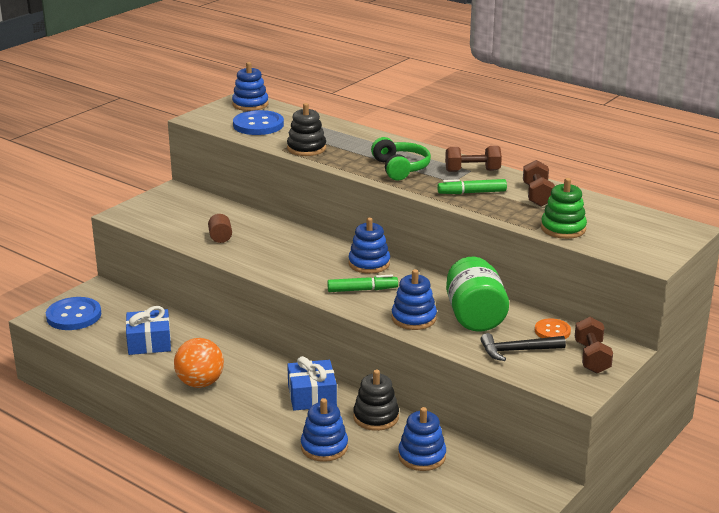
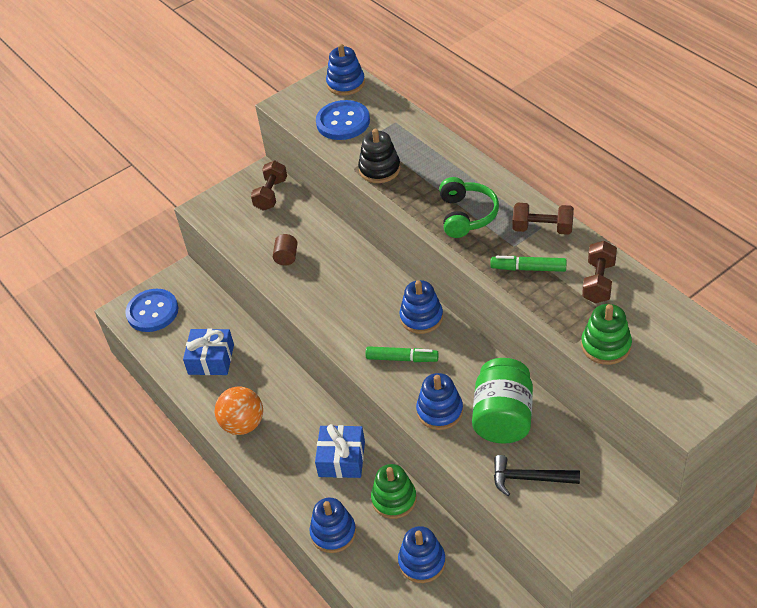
camera: 20 degrees right, 20 degrees up
(376, 417) = (394, 499): black stacking toy -> green stacking toy
(552, 331) = (576, 453): orange button -> none
(591, 357) = (603, 502): brown dumbbell -> brown dumbbell (271, 194)

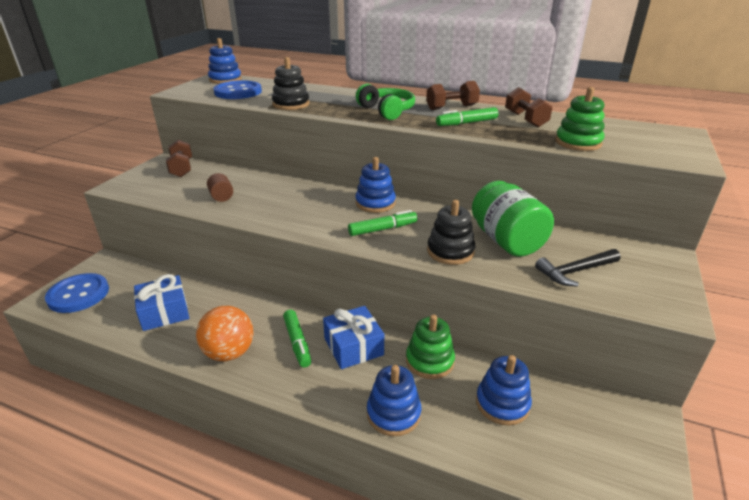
camera: 35 degrees left, 15 degrees down
(299, 435) = (297, 342): none -> green marker
(440, 411) = (450, 251): blue stacking toy -> black stacking toy

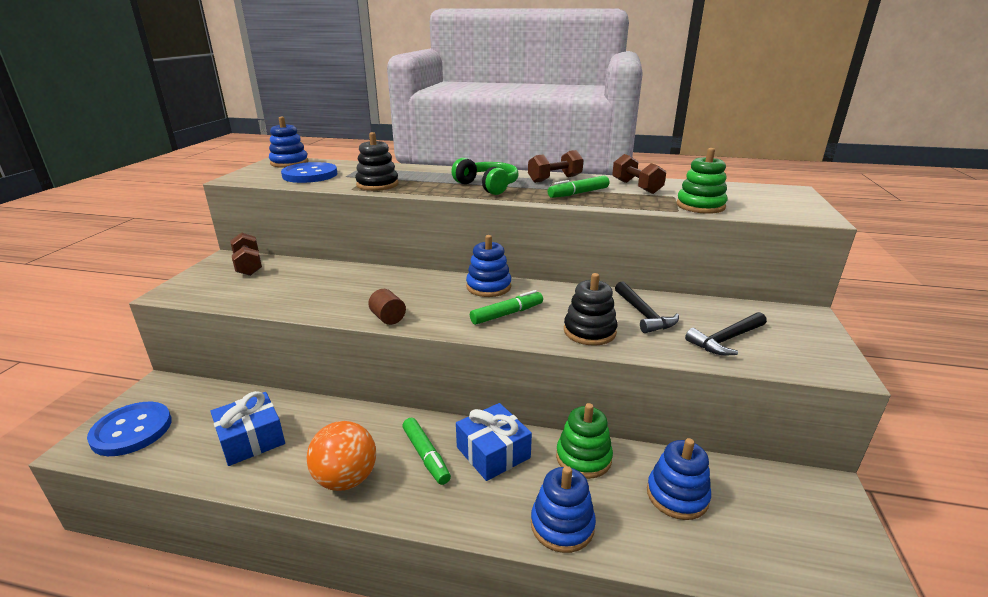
camera: 10 degrees left, 5 degrees down
(221, 197) = (307, 294): brown cylinder -> brown cylinder (388, 318)
(506, 241) = (643, 314): green jar -> black hammer

